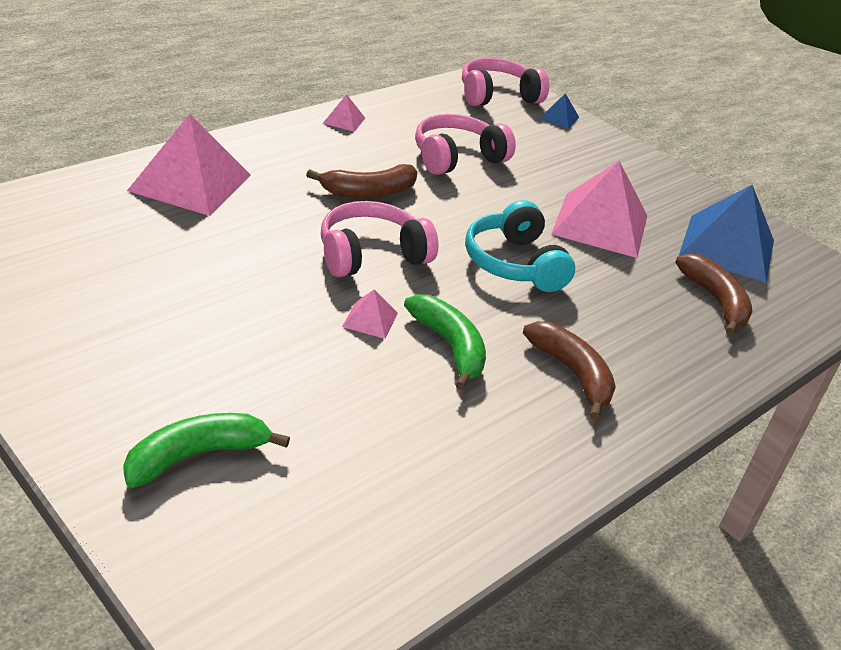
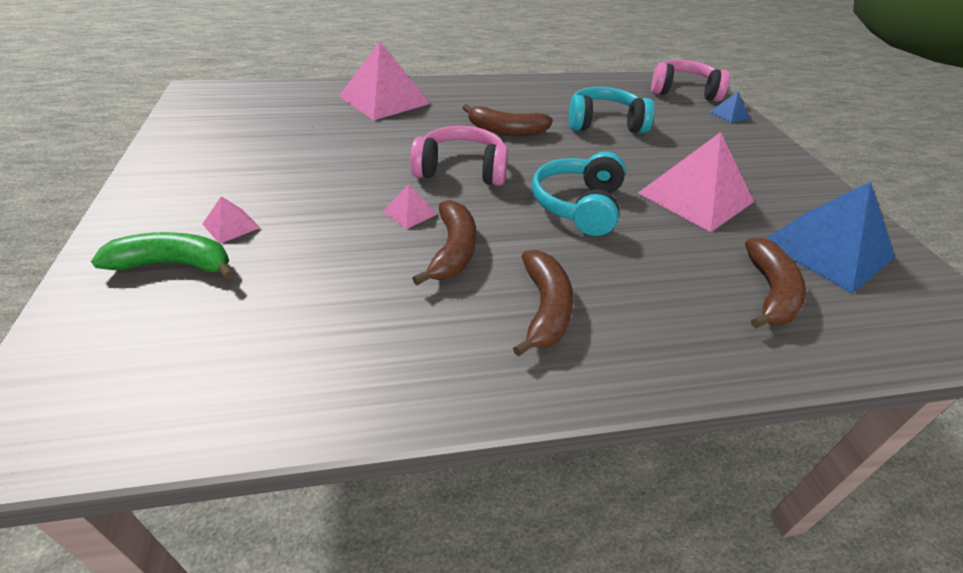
camera: 35 degrees right, 5 degrees up
(344, 120) = (536, 85): pink pyramid -> pink pyramid (231, 226)
(449, 346) = (453, 250): green banana -> brown banana
(457, 158) = (604, 124): pink headphones -> turquoise headphones

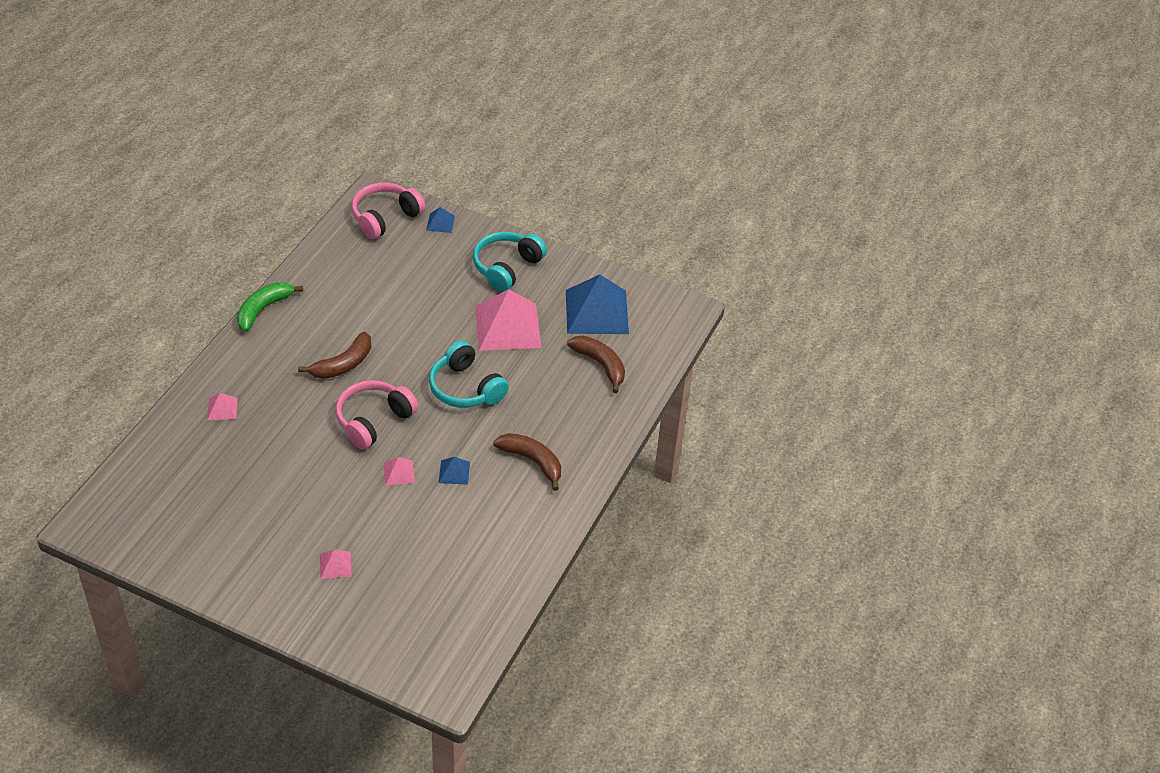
camera: 55 degrees left, 5 degrees up
(174, 264) = (355, 602): green banana -> green banana (263, 310)
(384, 99) = (222, 408): pink pyramid -> pink pyramid, size x0.43
(453, 250) = (454, 472): brown banana -> blue pyramid
(604, 124) = (386, 302): turquoise headphones -> turquoise headphones (507, 267)

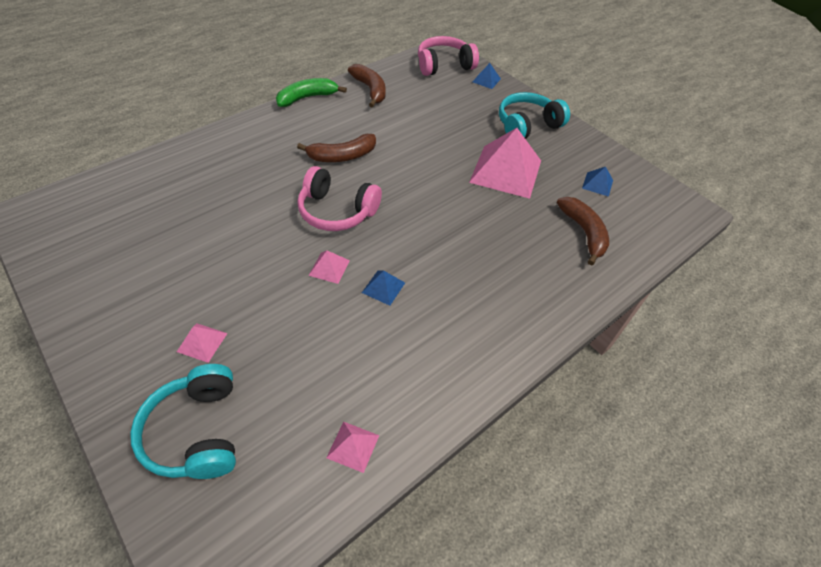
camera: 25 degrees right, 5 degrees up
(222, 408) = (218, 158): pink pyramid -> pink pyramid (353, 446)
(374, 421) = (337, 211): pink headphones -> pink headphones turned 135 degrees counterclockwise
(466, 388) = (439, 210): turquoise headphones -> turquoise headphones (197, 431)
(532, 461) = (470, 306): brown banana -> brown banana (370, 90)
(597, 311) = (597, 184): blue pyramid -> blue pyramid, size x0.43

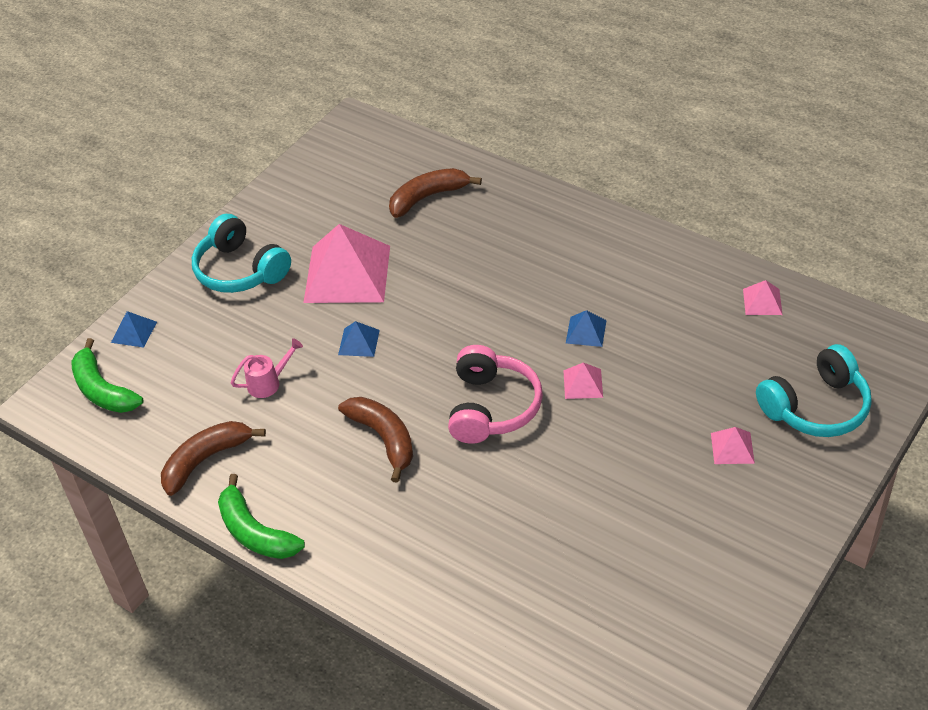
camera: 100 degrees left, 5 degrees down
(417, 120) = (268, 383): none -> pink watering can
(444, 65) = (103, 390): pink headphones -> green banana
(597, 184) = (339, 195): blue pyramid -> blue pyramid (358, 342)

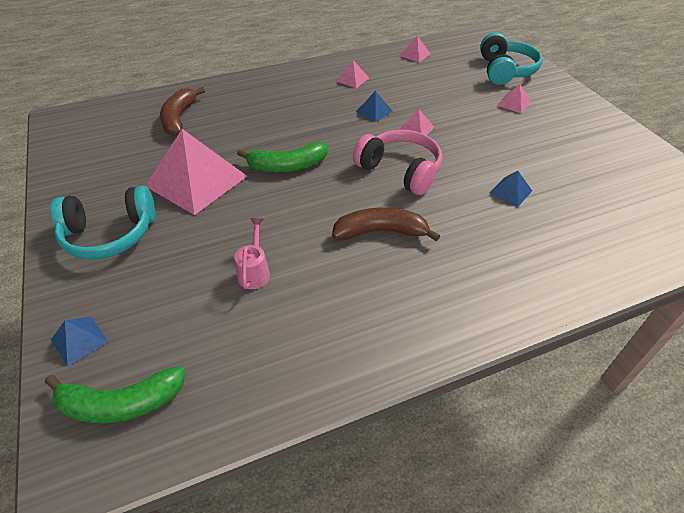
camera: 60 degrees left, 0 degrees up
(205, 460) = (299, 355): brown banana -> none
(255, 532) = (417, 355): green banana -> green banana (287, 166)
(358, 342) = (271, 204): blue pyramid -> blue pyramid (510, 192)
(637, 278) = (352, 79): none -> pink pyramid

